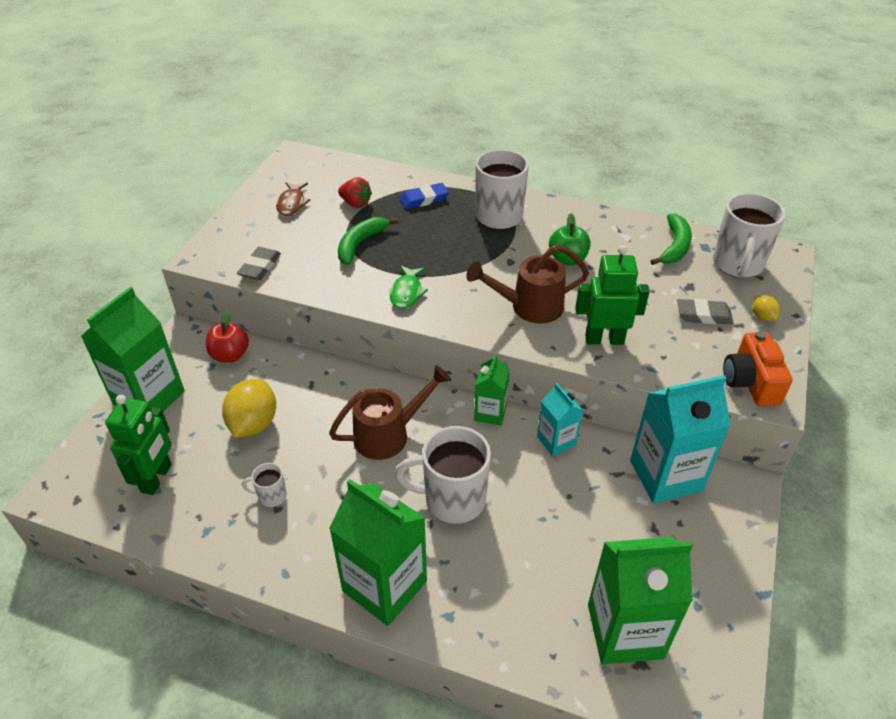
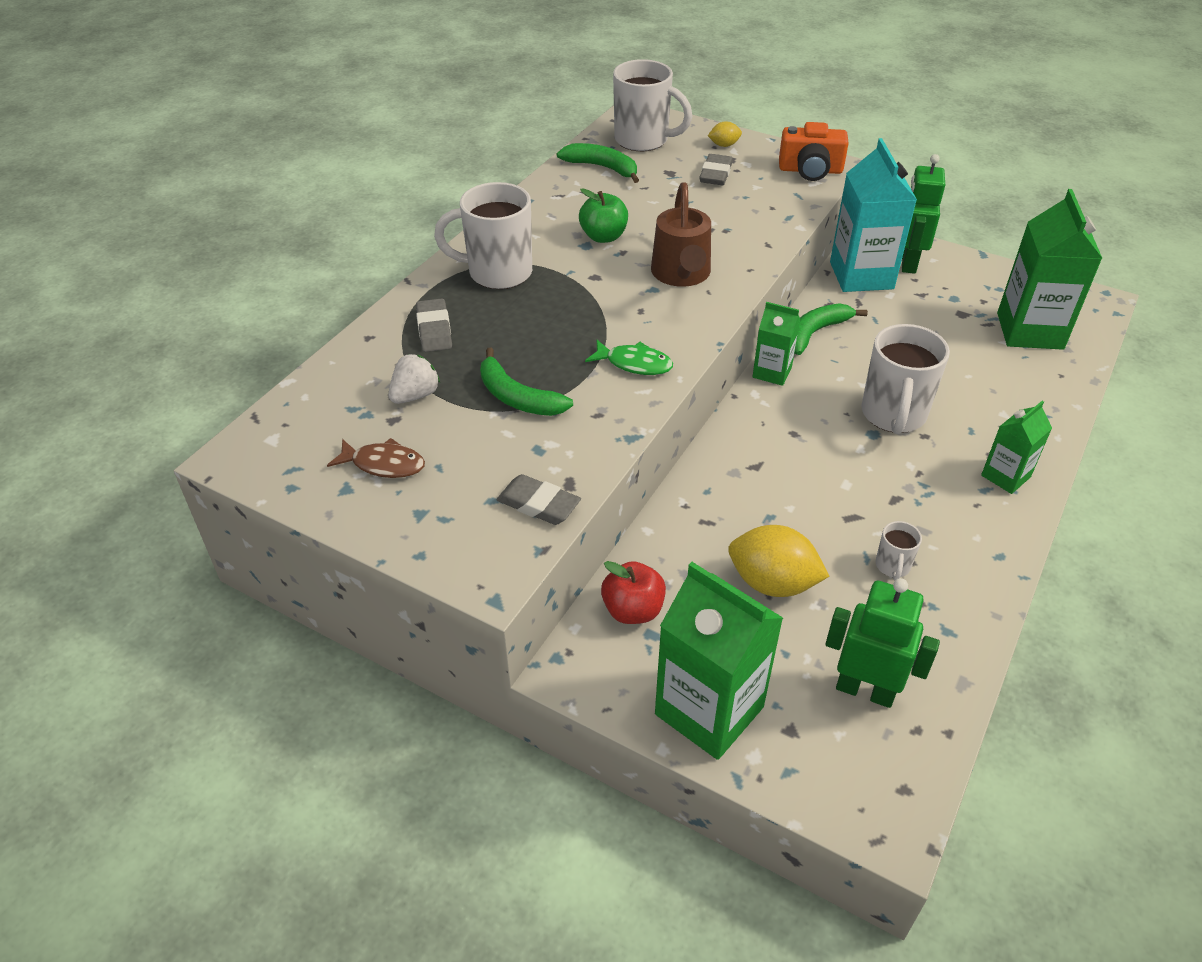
camera: 80 degrees left, 0 degrees up
(355, 203) = (415, 395): red strawberry -> white strawberry
(384, 586) = (1005, 476): green carton -> green carton, size x0.55
(389, 434) = (799, 455): brown watering can -> none
(424, 199) = (434, 330): blue eraser -> grey eraser
(556, 441) = (815, 333): turquoise carton -> green banana
(604, 339) = (742, 236): green robot -> green robot (907, 262)

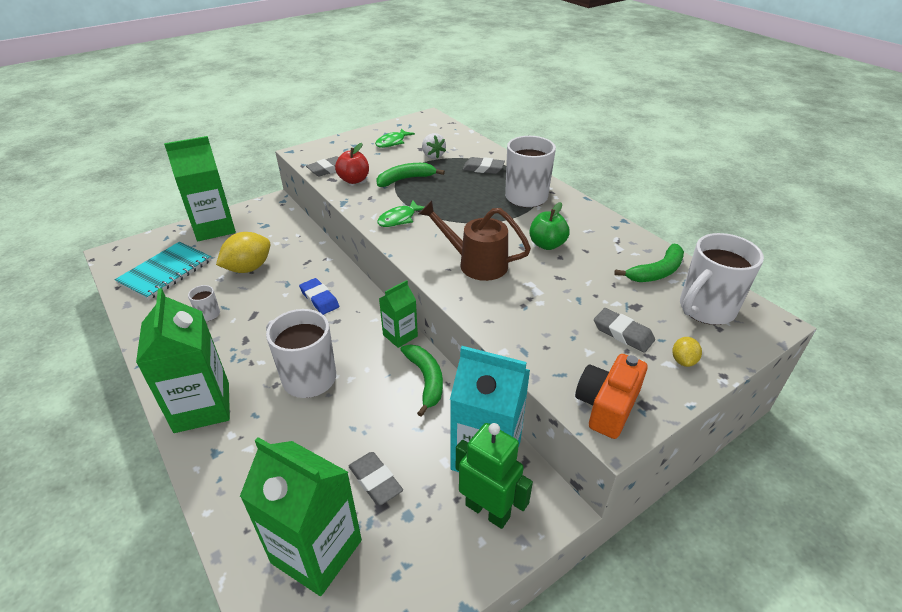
camera: 115 degrees right, 5 degrees down
(384, 464) = (392, 142): brown fish -> green fish
(633, 610) = (282, 224): red apple -> red apple (354, 180)
(771, 467) = (319, 299): none -> blue eraser
(865, 690) = (166, 272): green robot -> turquoise notebook
(946, 324) = (375, 481): none -> grey eraser
(1005, 476) = (202, 407): green carton -> green carton, size x1.83

